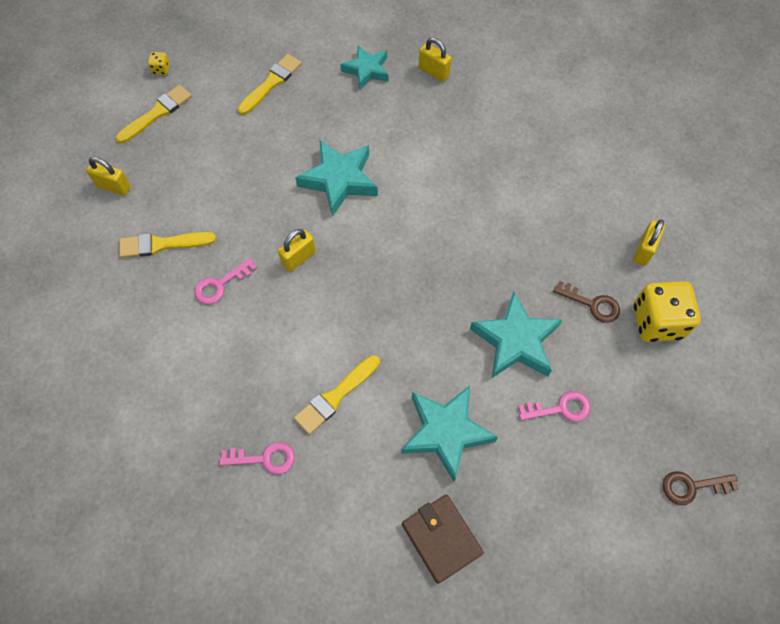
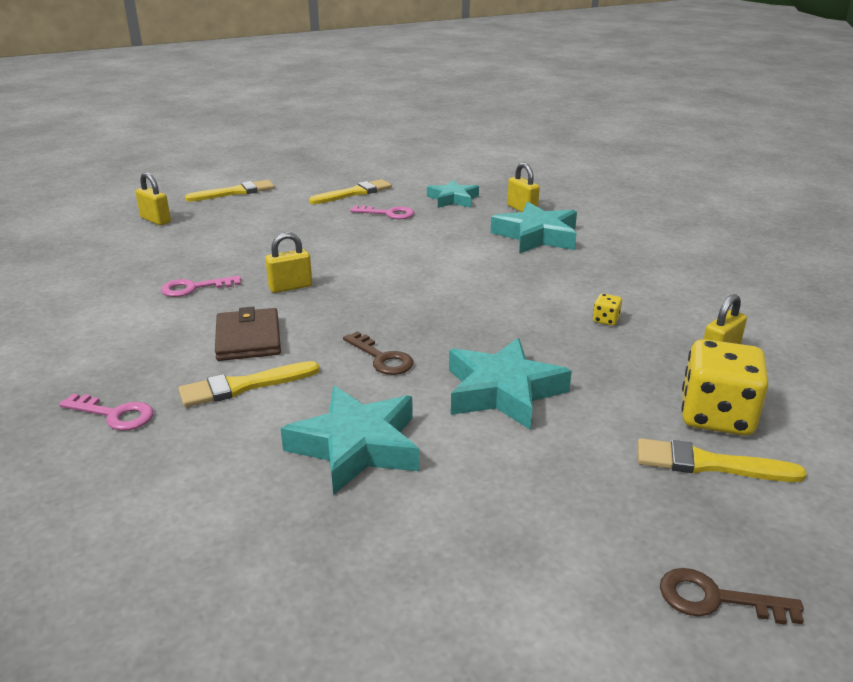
camera: 20 degrees right, 35 degrees down
(161, 69) = (261, 174): yellow dice -> yellow dice (606, 320)
(162, 244) = (164, 256): yellow brush -> yellow brush (708, 464)
(339, 180) = (375, 250): turquoise star -> turquoise star (536, 236)
(441, 538) = (273, 547): brown wallet -> brown wallet (248, 339)
(560, 408) = (533, 462): pink key -> pink key (388, 213)
(592, 304) = (626, 383): brown key -> brown key (382, 358)

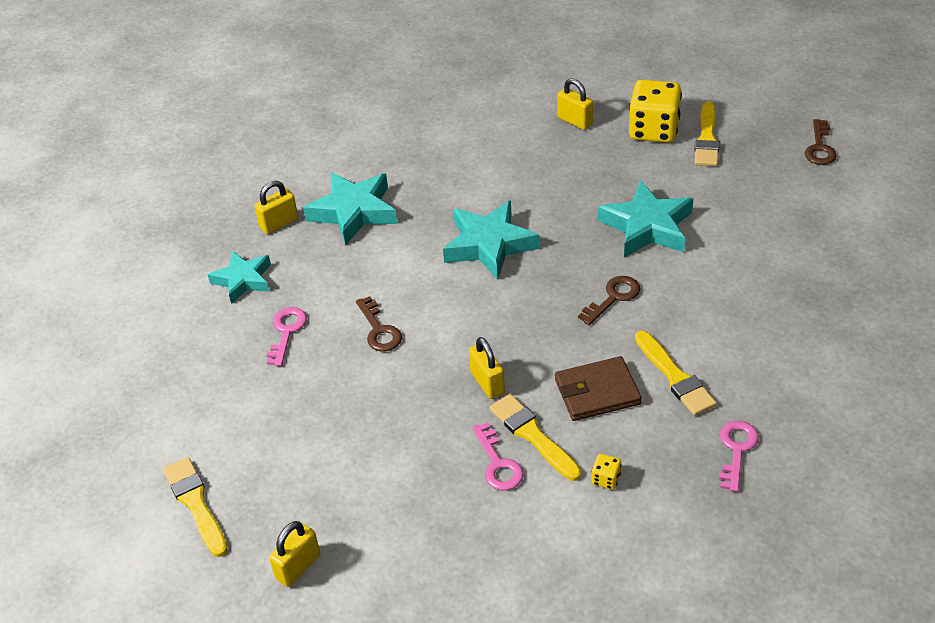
camera: 90 degrees left, 15 degrees up
(354, 193) = (212, 373): yellow brush -> yellow brush (532, 435)
(357, 446) = (735, 296): turquoise star -> turquoise star (489, 245)
(377, 245) = (379, 330): none -> brown key
(606, 320) = (528, 173): yellow dice -> yellow dice (606, 479)

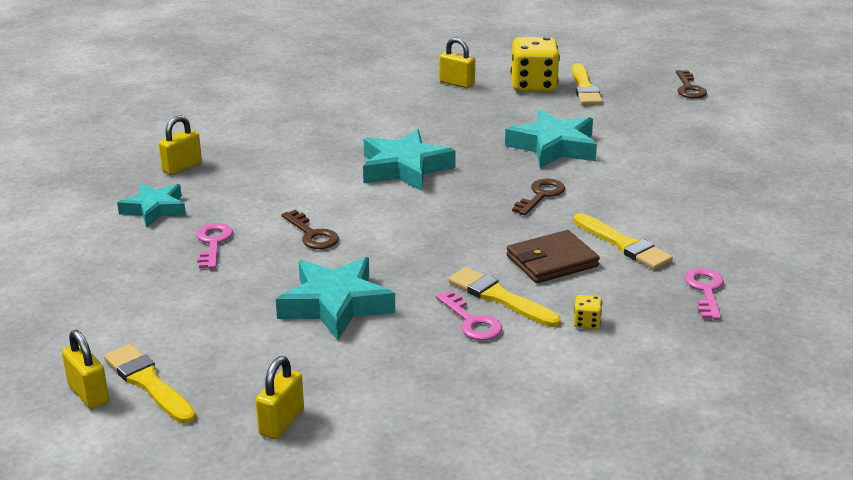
camera: 15 degrees left, 15 degrees down
(354, 212) = (258, 154): turquoise star -> turquoise star (336, 305)
(487, 383) = (438, 264): yellow padlock -> yellow padlock (88, 394)

